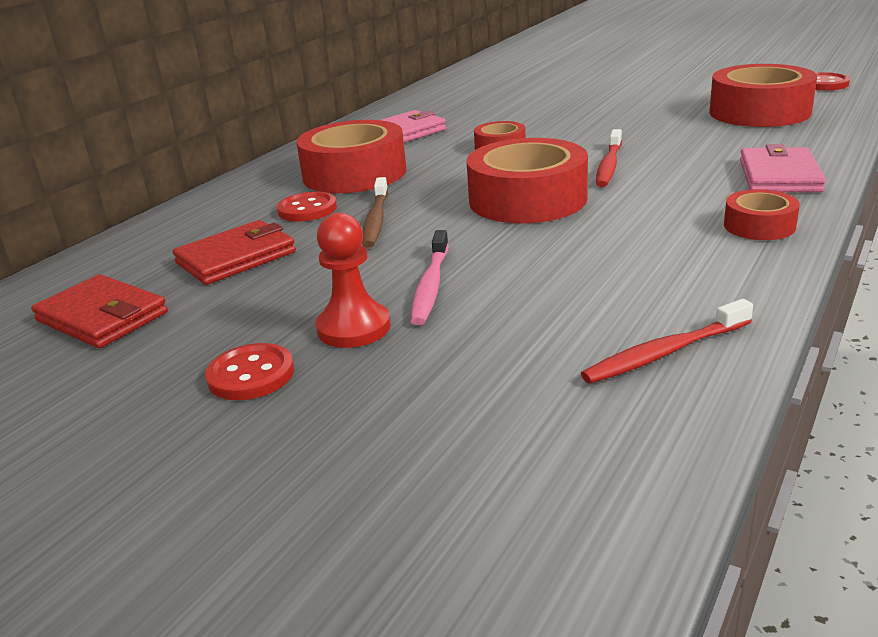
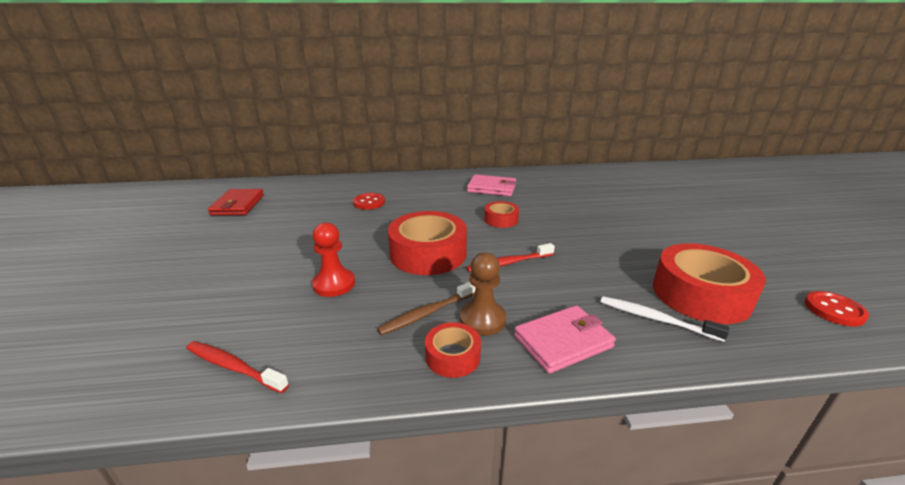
camera: 50 degrees right, 0 degrees up
(236, 258) = (305, 208): red wallet -> none
(251, 375) = (191, 253): red button -> none
(353, 328) = (242, 260): red pawn -> red pawn (334, 284)
(354, 174) = (423, 197): red tape -> none
(376, 220) = (368, 222): brown toothbrush -> brown toothbrush (427, 313)
(431, 285) = (295, 263): pink toothbrush -> none
(707, 200) = (482, 319): none -> brown pawn
(779, 136) = (655, 319): none -> white toothbrush

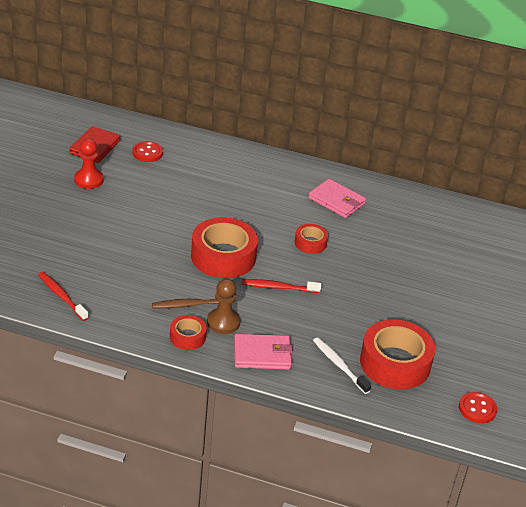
camera: 20 degrees right, 10 degrees up
(334, 284) = (140, 259): red pawn -> red pawn (89, 180)
(369, 202) = (208, 182): red button -> red button (147, 153)

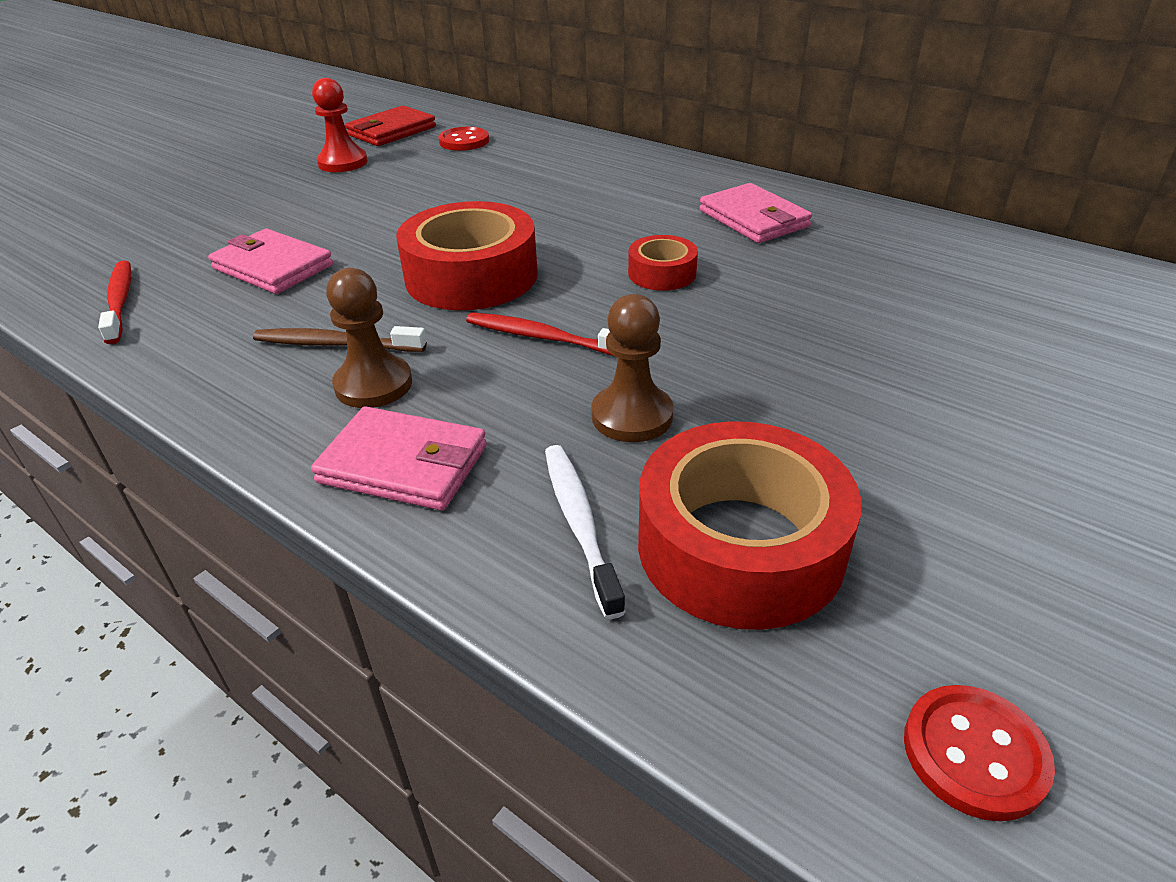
camera: 25 degrees right, 0 degrees up
(119, 264) = (273, 267): none -> pink wallet
(187, 337) = (273, 402): red tape -> none
(335, 320) = (632, 416): none -> brown pawn

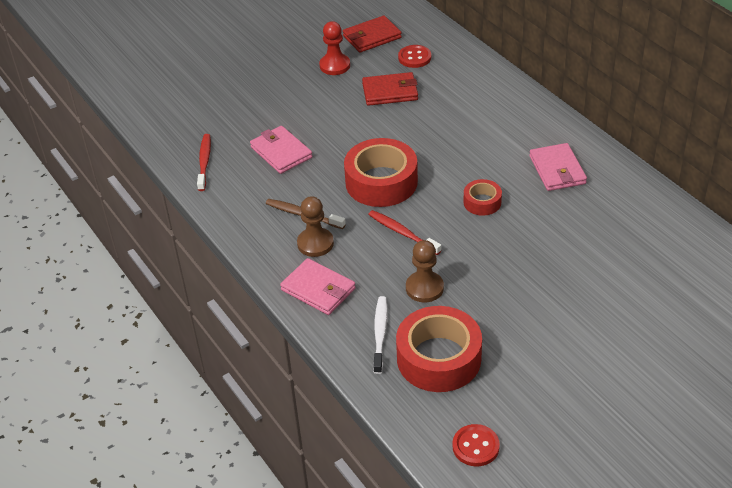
camera: 20 degrees right, 5 degrees up
(442, 176) = (390, 92): none -> red wallet

